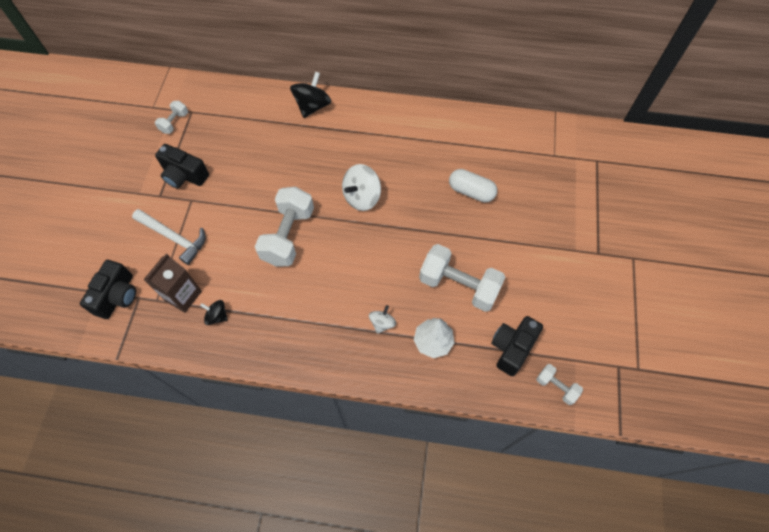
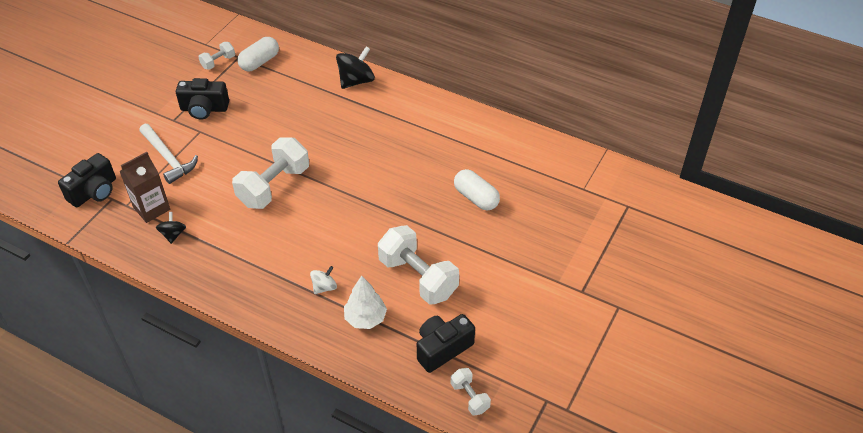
camera: 20 degrees right, 15 degrees down
(184, 175) = (204, 109): black camera -> black camera turned 45 degrees counterclockwise
(214, 112) = (259, 62): none -> white capsule
(217, 316) = (173, 234): black spinning top -> black spinning top turned 45 degrees clockwise
(362, 197) = (362, 173): white spinning top -> none

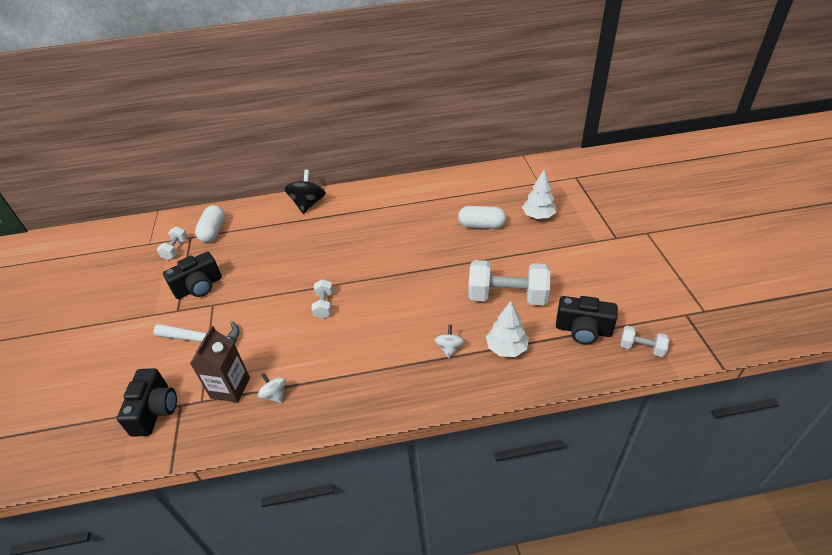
camera: 35 degrees left, 5 degrees down
(173, 234) = (274, 395): black spinning top -> white spinning top
(274, 186) = (324, 305): white dumbbell -> white dumbbell, size x0.50
(442, 348) = (583, 330): black camera -> black camera turned 90 degrees counterclockwise
(538, 222) = (538, 216): none -> white tree

